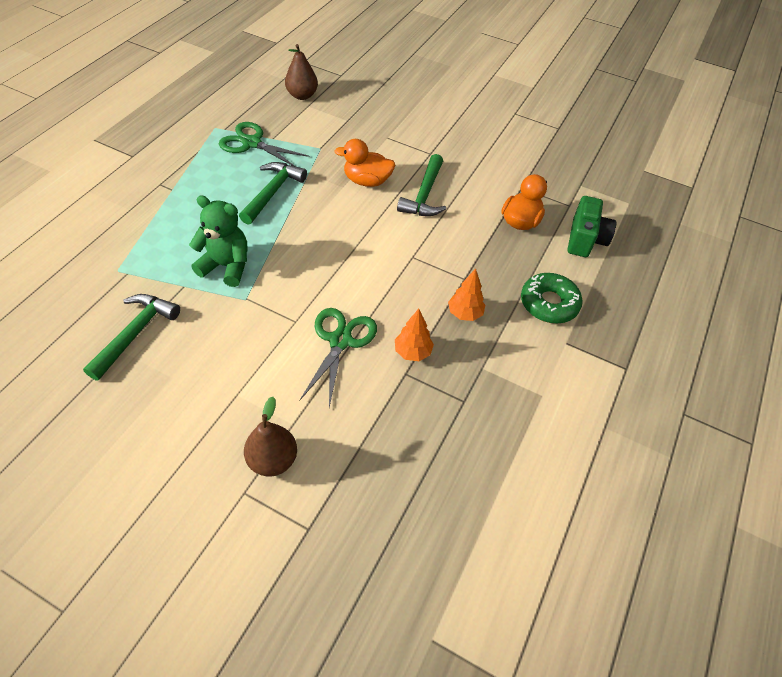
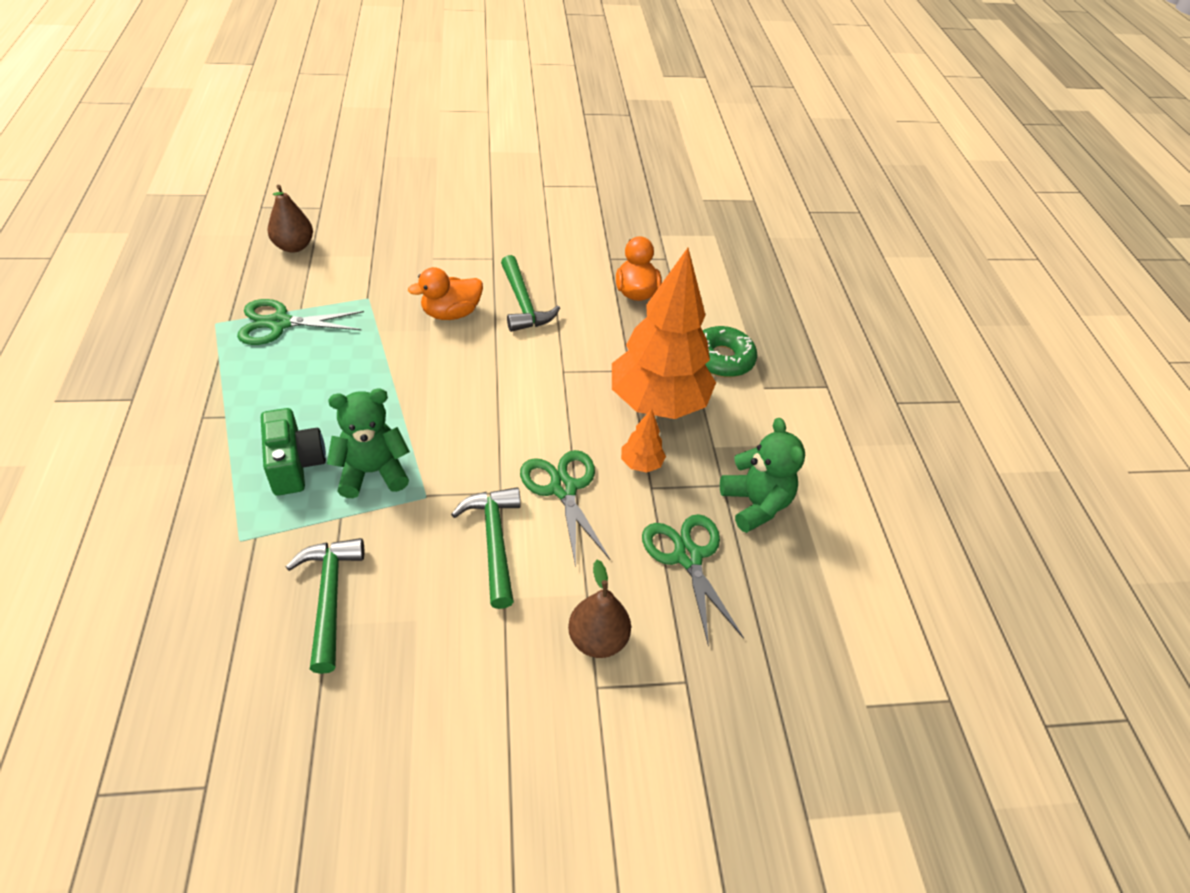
camera: 35 degrees left, 5 degrees down
(272, 192) = (355, 369): green hammer -> green hammer (494, 542)
(389, 439) = (688, 556): none -> green scissors
(464, 313) = (657, 404): orange tree -> orange tree, size x2.46
(477, 430) = (755, 504): none -> green teddy bear
(585, 239) = (705, 285): green camera -> green camera (295, 465)

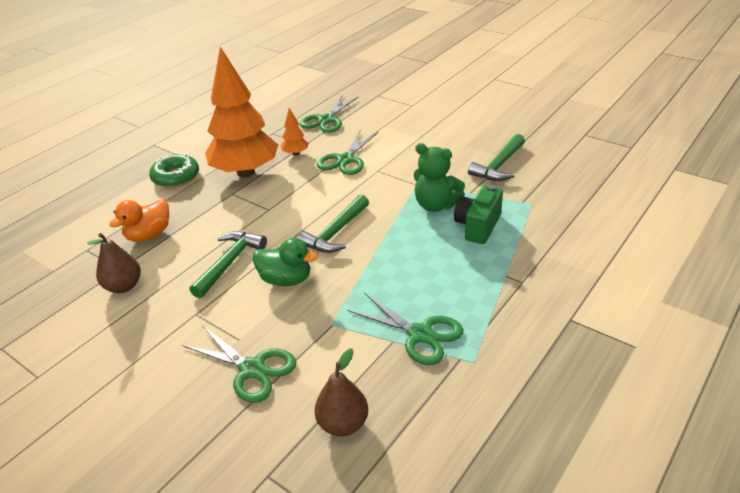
camera: 130 degrees left, 10 degrees down
(398, 246) = (252, 369): none -> green scissors
(451, 313) = (286, 279): orange duck -> green duck
(494, 542) = (403, 155): green hammer -> green hammer (335, 232)
(597, 639) = (396, 114): brown pear -> brown pear (124, 286)
(755, 504) = (271, 122): green teddy bear -> none

